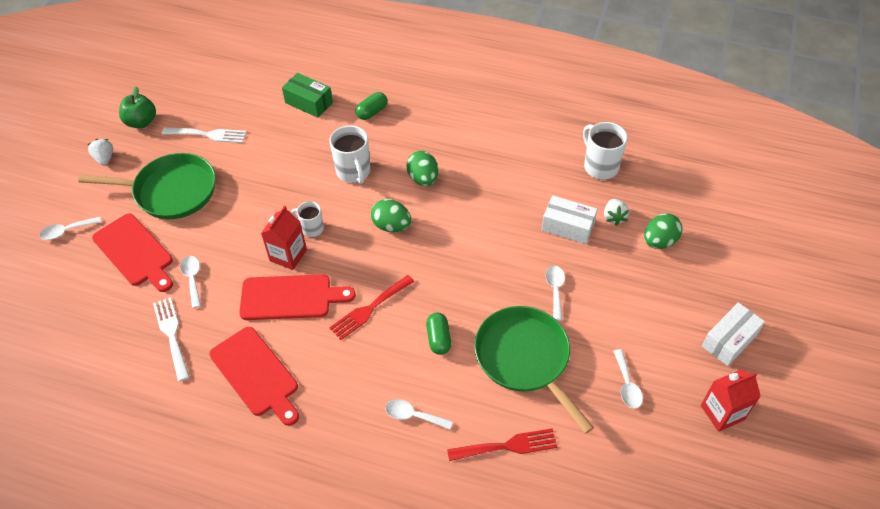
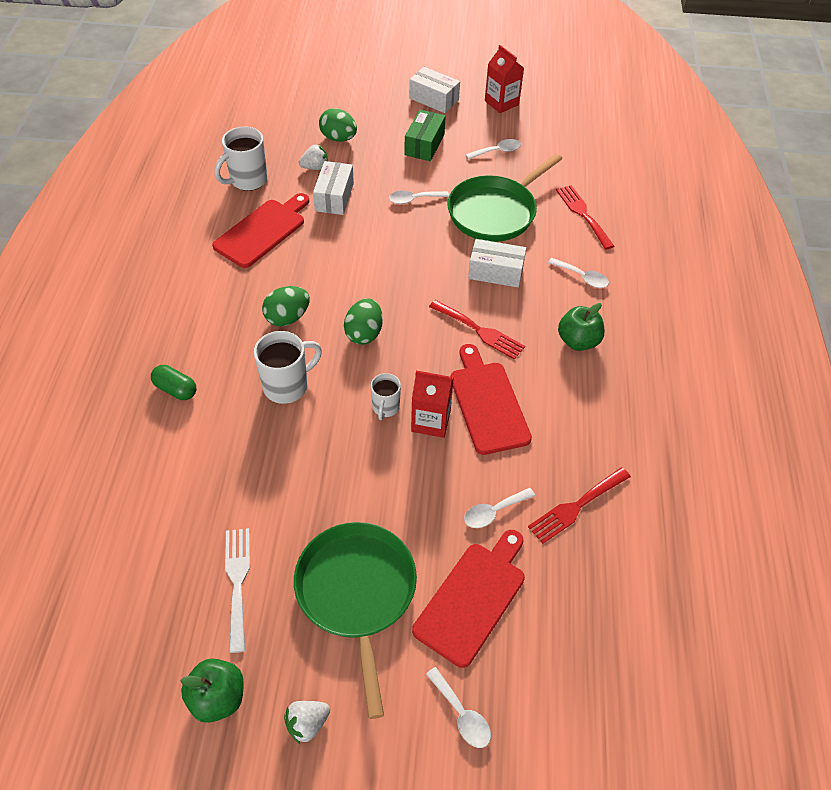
camera: 105 degrees left, 0 degrees up
(171, 334) = (576, 507): white fork -> red fork
(256, 374) = (591, 408): red cutting board -> red cutting board (262, 231)
(309, 103) = (160, 467): green box -> green box (424, 144)
(333, 386) = (578, 341): none -> green apple
(413, 415) = (582, 277): white spoon -> white spoon turned 60 degrees counterclockwise
(438, 339) = (495, 272): green capsule -> white box

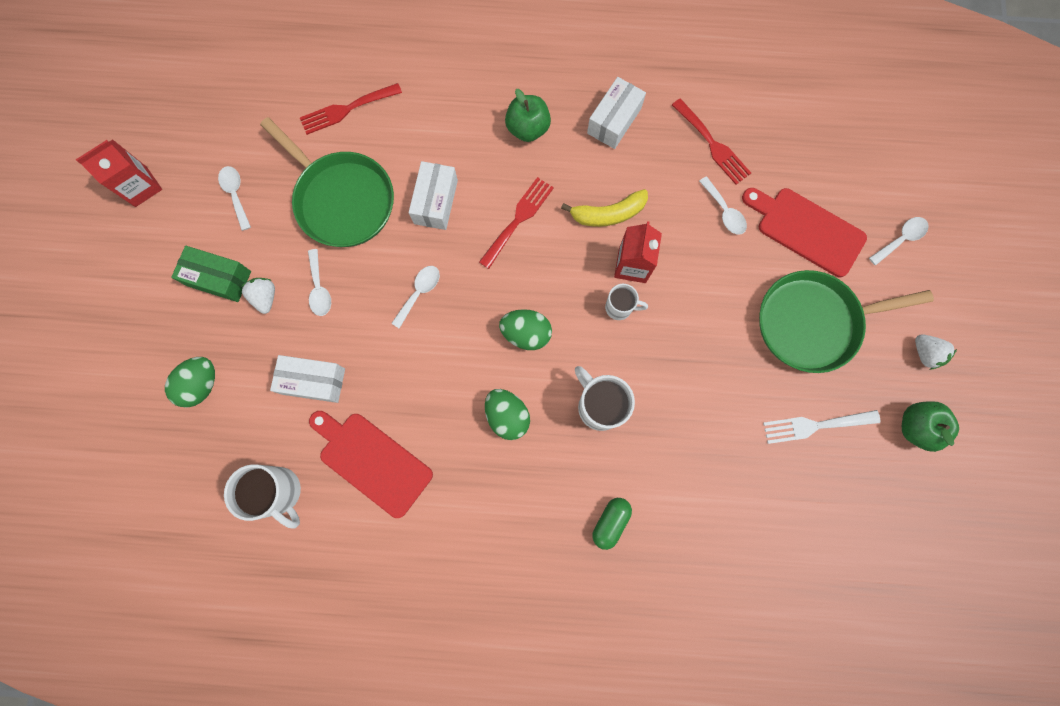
camera: 90 degrees left, 25 degrees up
(315, 167) = (258, 409): white strawberry -> white strawberry (265, 297)
(434, 99) = (127, 268): white box -> white box (614, 120)
(487, 403) = (608, 214): red cutting board -> yellow banana
(582, 277) = (442, 118): white spoon -> white spoon (419, 293)

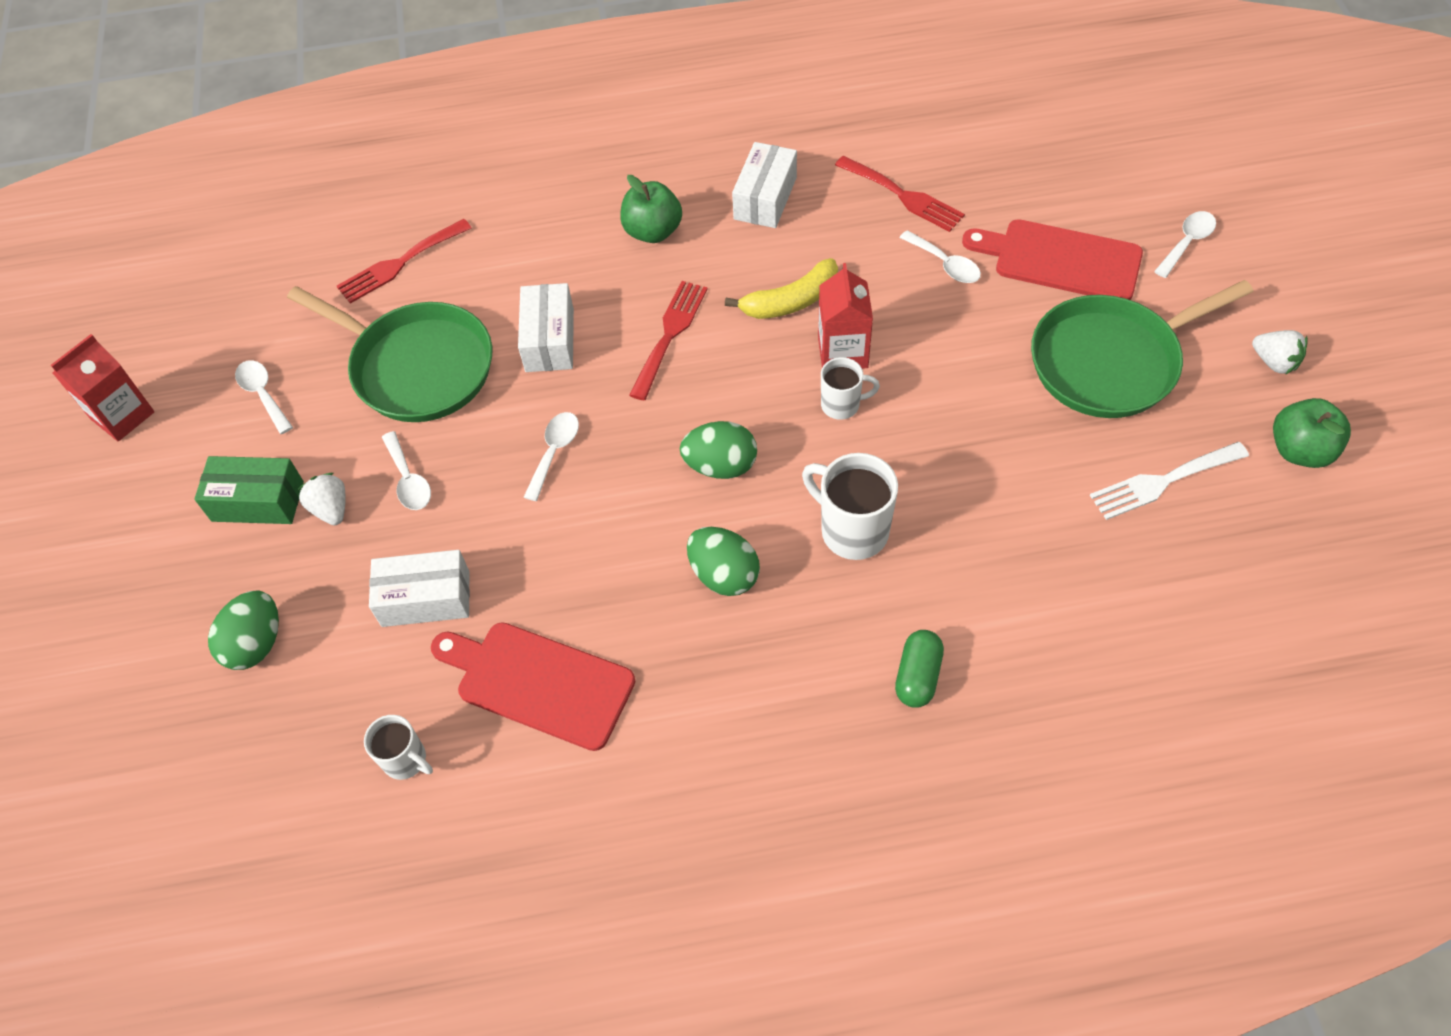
camera: 10 degrees left, 20 degrees down
(280, 492) = (406, 760): white mug -> white mug, size x0.61

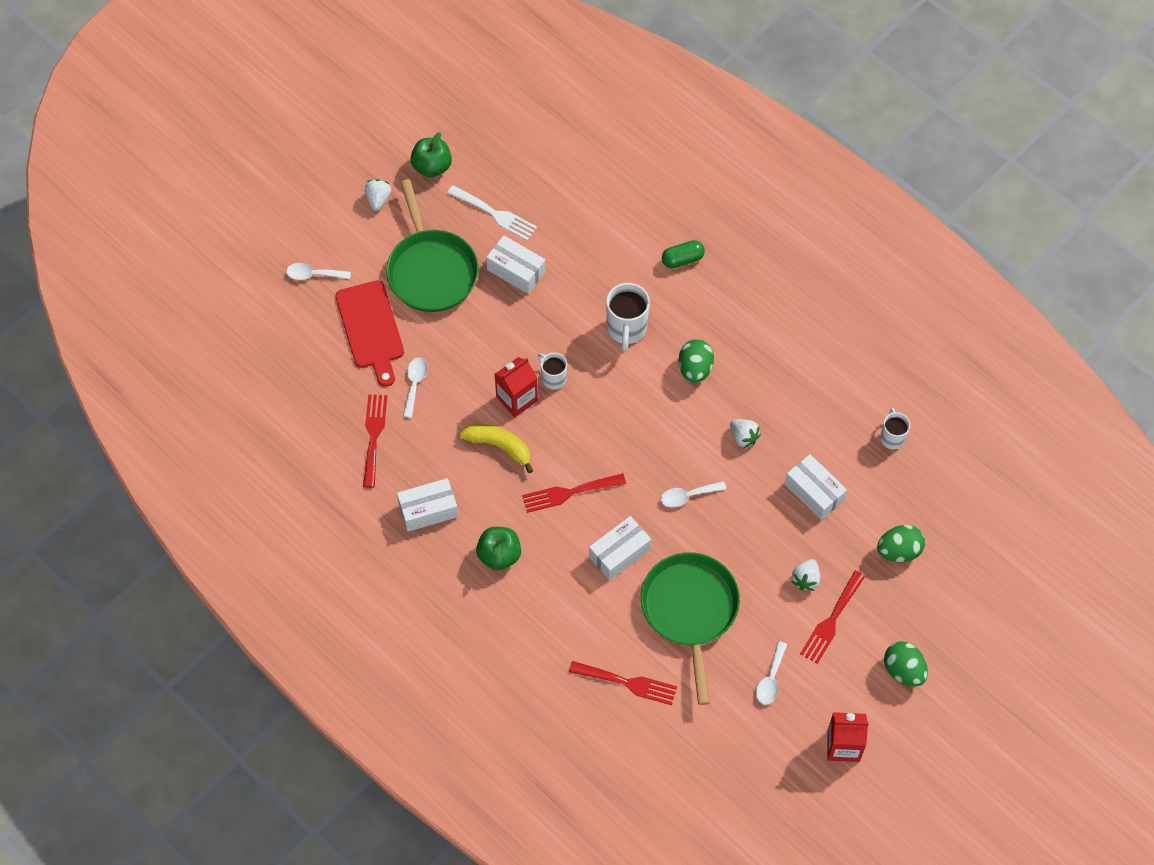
camera: 130 degrees left, 5 degrees up
(258, 501) = (831, 621): green box -> red fork
(408, 480) = (760, 555): white spoon -> none
(538, 683) = (812, 410): red cutting board -> none
(575, 567) = (743, 437): none -> white strawberry
(720, 466) = (634, 411): green egg -> green egg (903, 670)
(1044, 454) = (516, 271): none -> white box
(1110, 362) = (431, 271): green pan -> green pan turned 45 degrees clockwise

